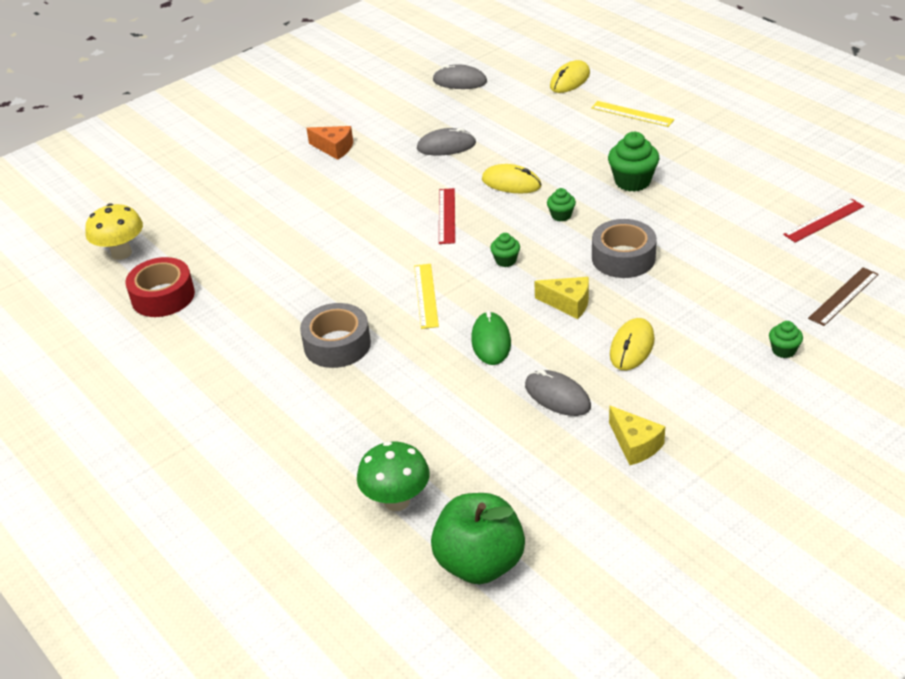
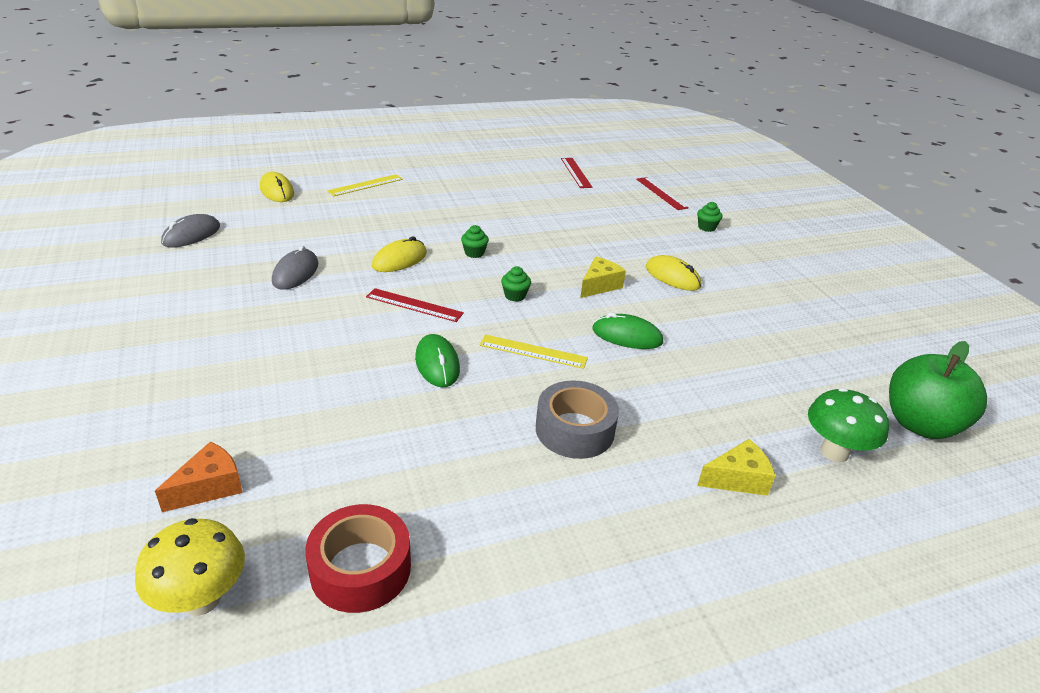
camera: 75 degrees left, 5 degrees down
(334, 148) = (201, 338): orange cheese -> orange cheese (209, 487)
(375, 254) = (437, 364): none -> green mouse
(557, 396) = (718, 325): grey mouse -> none
(623, 258) = (557, 246): grey tape -> none
(632, 181) = (459, 213): green cupcake -> none
(635, 444) = (788, 310): yellow cheese -> yellow cheese (737, 479)
(844, 296) = (661, 193): brown ruler -> red ruler

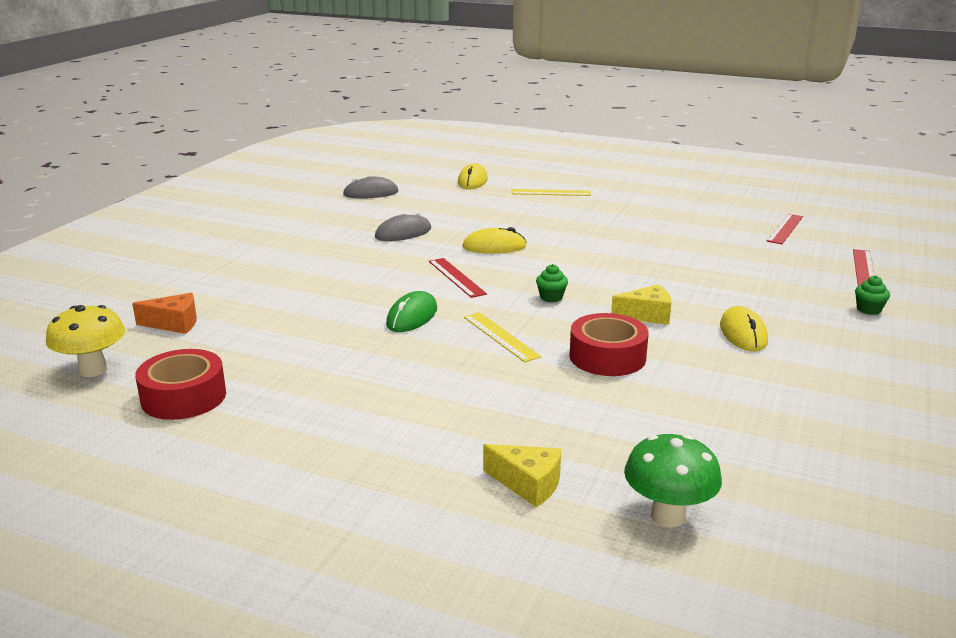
camera: 45 degrees right, 10 degrees down
(474, 253) = (566, 260): green cupcake -> none
(574, 430) = (445, 394): grey tape -> none
(627, 336) = (607, 357): green mouse -> red tape
(920, 424) = (828, 548): green apple -> none

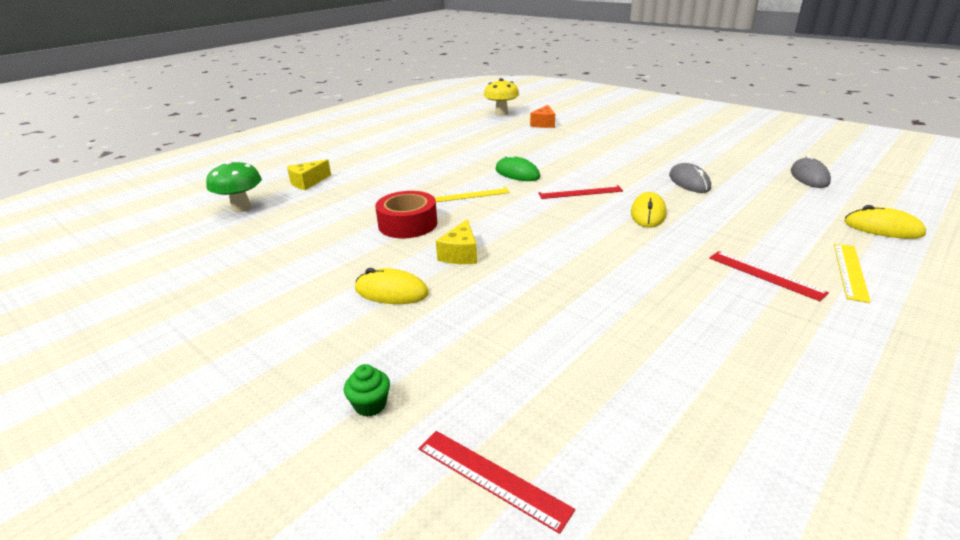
camera: 110 degrees right, 5 degrees up
(183, 397) = (460, 127): red tape -> none
(551, 297) = (522, 221): green cupcake -> none
(785, 229) = (698, 461): red ruler -> red ruler (765, 275)

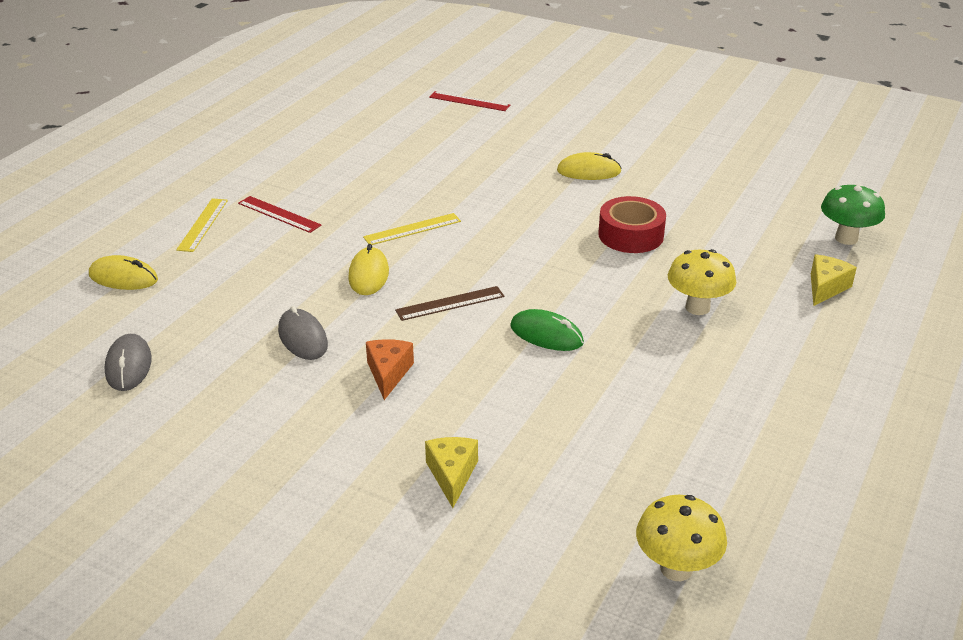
camera: 165 degrees right, 5 degrees up
(370, 405) = (548, 116): green cupcake -> none
(406, 179) = (697, 307): none -> yellow mushroom
(460, 254) = (552, 207): yellow cheese -> yellow cheese (452, 475)
(467, 195) = (592, 284): yellow ruler -> yellow ruler (412, 229)
(544, 124) = (554, 515): orange cheese -> orange cheese (388, 373)
(580, 192) = (450, 303): red ruler -> brown ruler

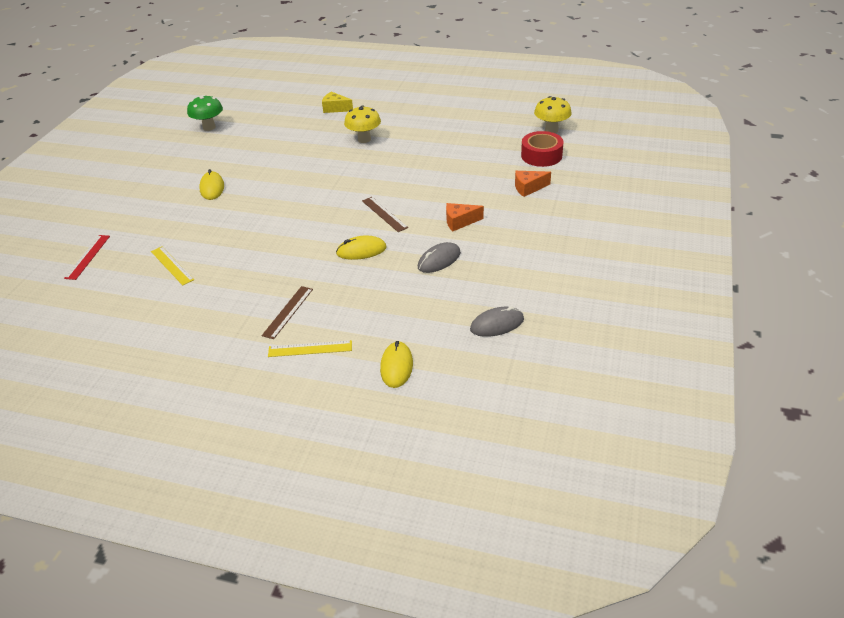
camera: 100 degrees left, 5 degrees up
(279, 214) = (288, 312): red ruler -> brown ruler
(412, 229) = (300, 244): yellow ruler -> yellow ruler (172, 265)
(452, 475) = (528, 188): yellow cheese -> orange cheese
(546, 334) = (404, 179): green mouse -> none
(631, 235) = (293, 165): red tape -> red tape (541, 155)
(846, 238) = (286, 105): green mushroom -> green mushroom (209, 127)

